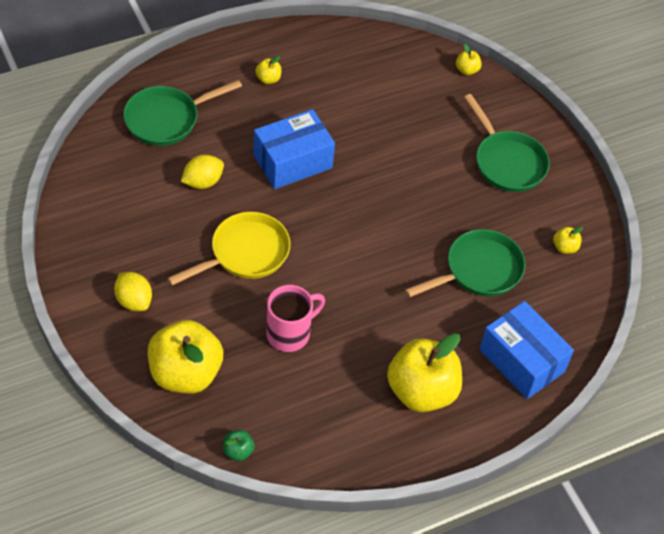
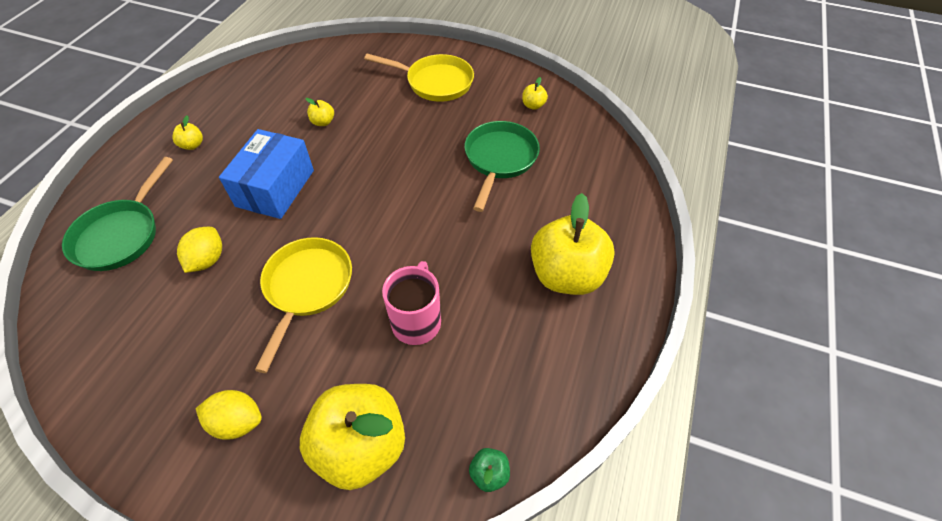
camera: 40 degrees left, 0 degrees up
(467, 70) = (344, 48): yellow apple -> yellow apple (323, 122)
(507, 162) = (435, 82): green pan -> yellow pan
(521, 361) = (599, 195): blue box -> none

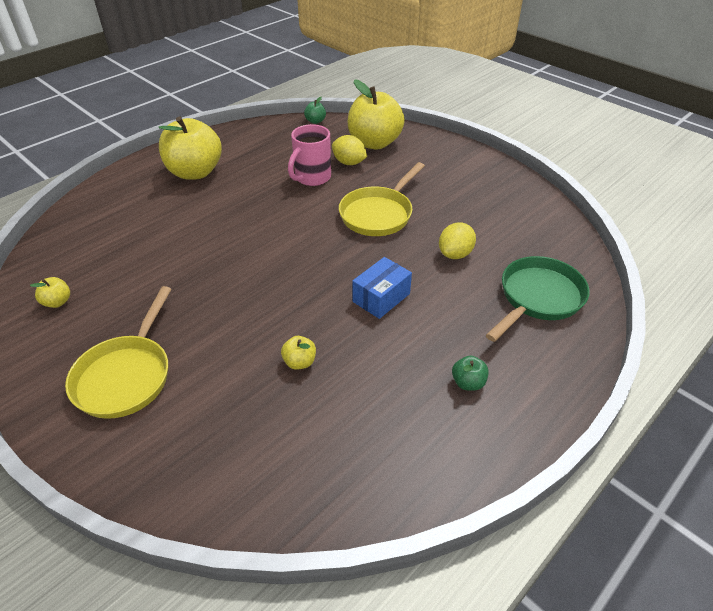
camera: 155 degrees left, 10 degrees down
(192, 145) = (468, 383): yellow apple -> green apple
(237, 421) = (441, 167): yellow lemon -> yellow lemon (349, 163)
(275, 188) = (381, 297): blue box -> blue box, size x0.64
(435, 82) = (126, 375): yellow pan -> yellow pan turned 120 degrees counterclockwise
(499, 160) = (155, 257): green pan -> none

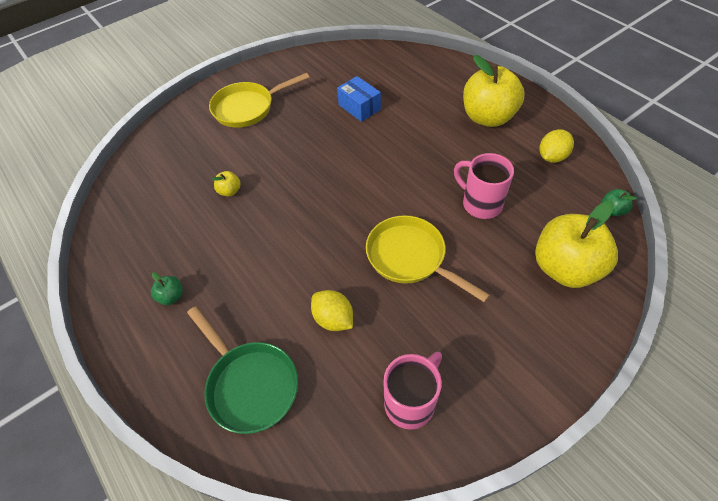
camera: 100 degrees right, 10 degrees up
(57, 302) = (323, 68): yellow apple -> none
(126, 375) = (248, 108): yellow pan -> yellow pan turned 45 degrees counterclockwise
(349, 163) = (514, 238): yellow lemon -> yellow lemon (552, 157)
(381, 297) = (284, 247): blue box -> blue box (359, 107)
(511, 209) = (411, 402): none -> pink mug

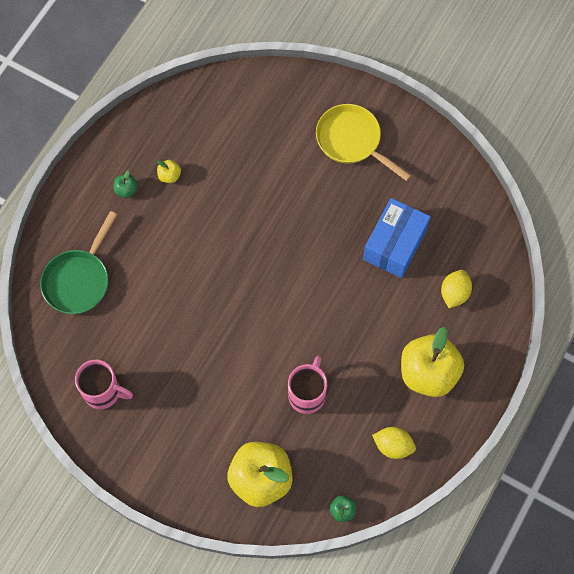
camera: 65 degrees right, 15 degrees up
(229, 191) = (242, 178): yellow apple -> yellow apple (169, 176)
(333, 319) = (149, 315): yellow lemon -> yellow lemon (454, 293)
(359, 107) = (394, 245): blue box -> blue box, size x1.56
(410, 258) = (226, 353): yellow pan -> none

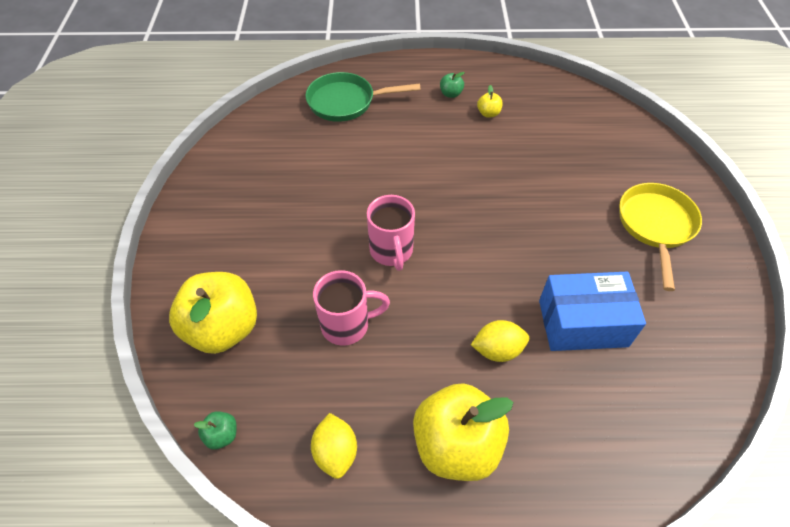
camera: 60 degrees right, 15 degrees down
(103, 392) = (251, 162): pink mug -> pink mug (391, 251)
(454, 293) = (580, 421): yellow lemon -> yellow lemon (497, 350)

